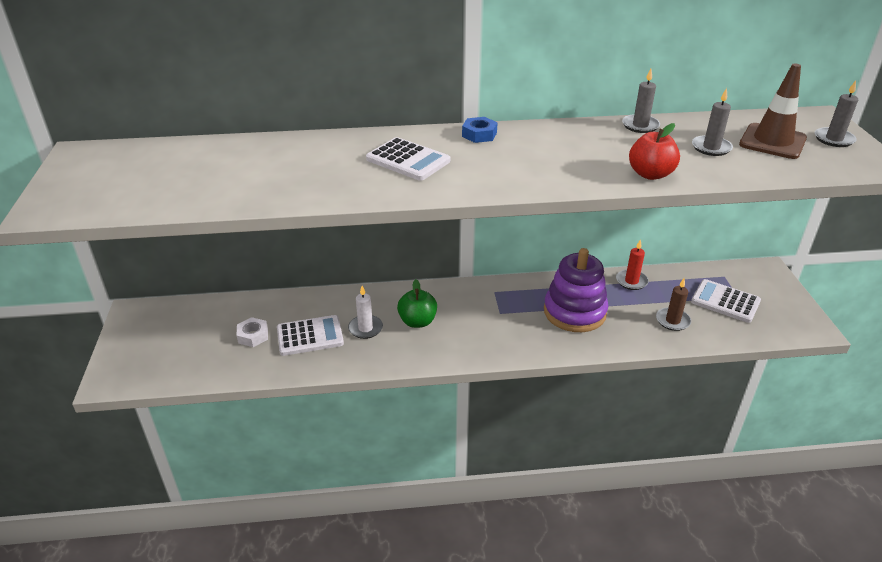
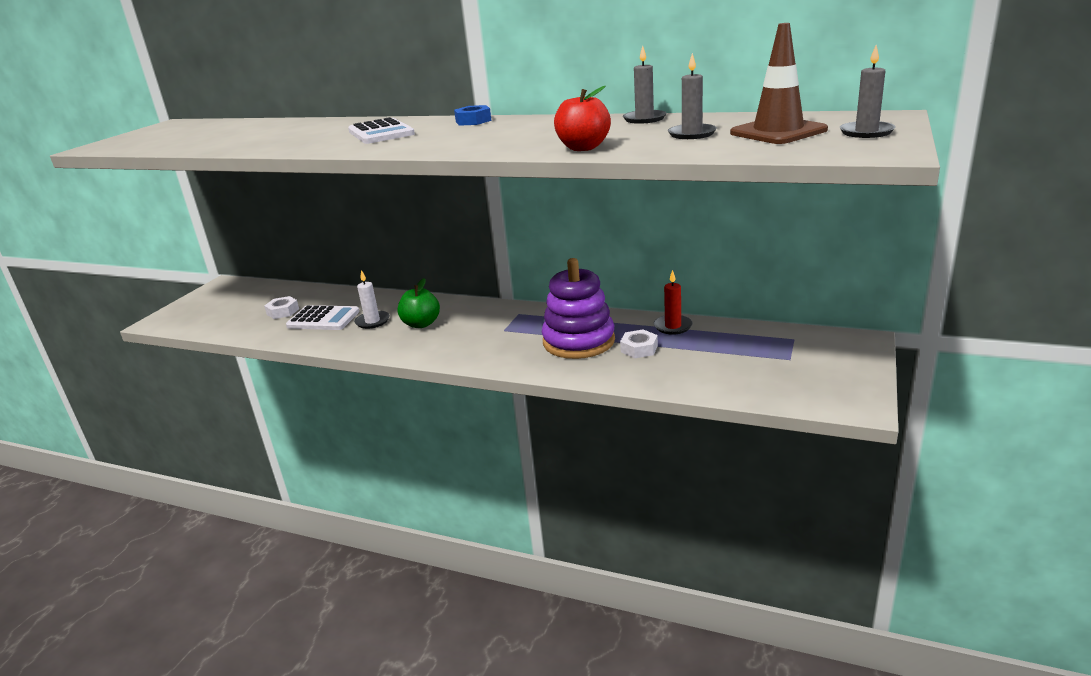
camera: 30 degrees right, 10 degrees down
(627, 309) = (639, 349): none -> white nut
(672, 321) = (680, 366): brown candle -> none
(725, 301) = (766, 361): white calculator -> none

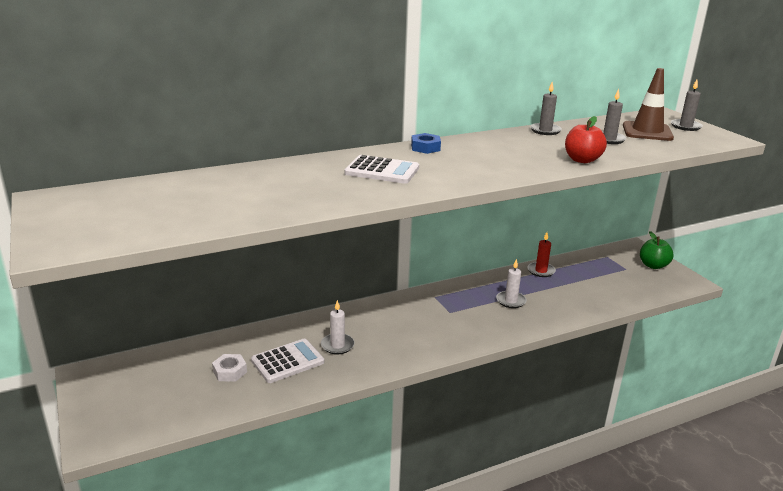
camera: 50 degrees left, 0 degrees up
(421, 324) = (382, 331): green apple -> green apple (653, 265)
(578, 341) = (511, 301): purple stacking toy -> white candle
(639, 349) = (551, 292): white nut -> none

